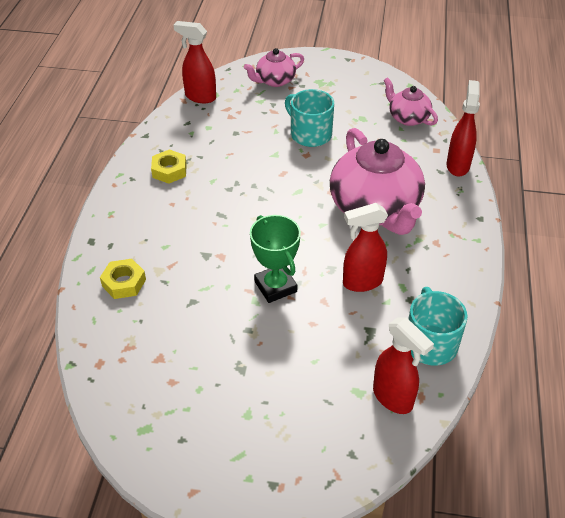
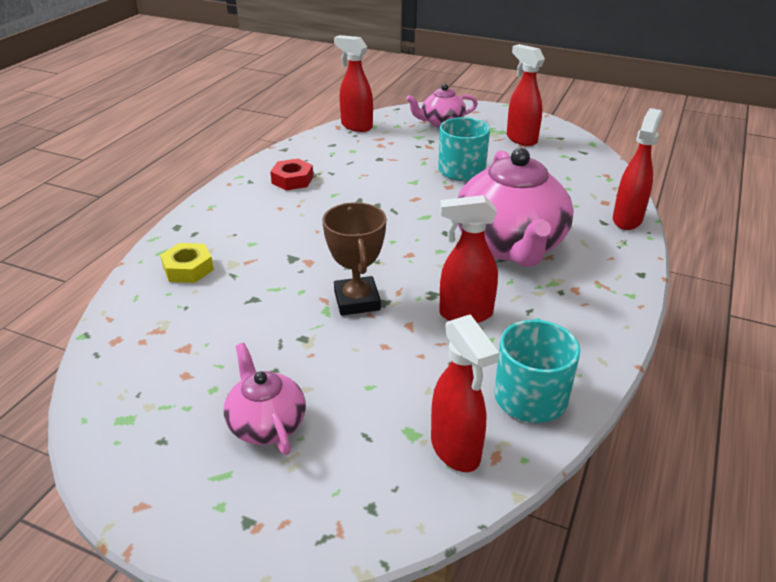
camera: 15 degrees right, 10 degrees down
(169, 170) = (292, 180): yellow nut -> red nut
(275, 286) = (357, 301): green trophy -> brown trophy
(349, 90) = (521, 139): none -> red spray bottle
(407, 118) = (580, 170): pink teapot -> pink teapot (266, 423)

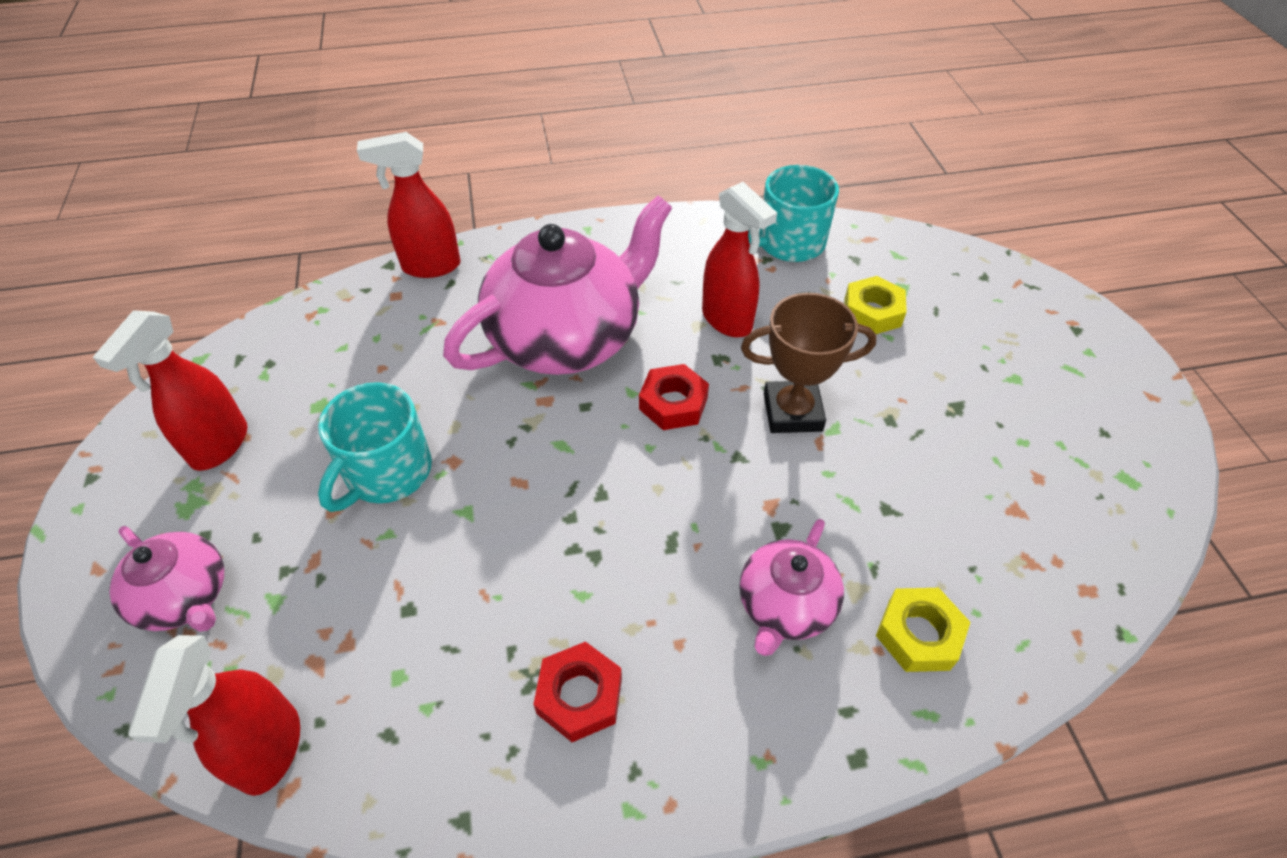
camera: 125 degrees left, 15 degrees up
(266, 423) = (1003, 376): pink teapot -> pink teapot (785, 606)
(357, 301) = (792, 412): brown trophy -> brown trophy turned 45 degrees clockwise
(402, 393) = (872, 312): none -> yellow nut
(414, 260) = (673, 403): none -> red nut
(456, 450) = (888, 258): red spray bottle -> none

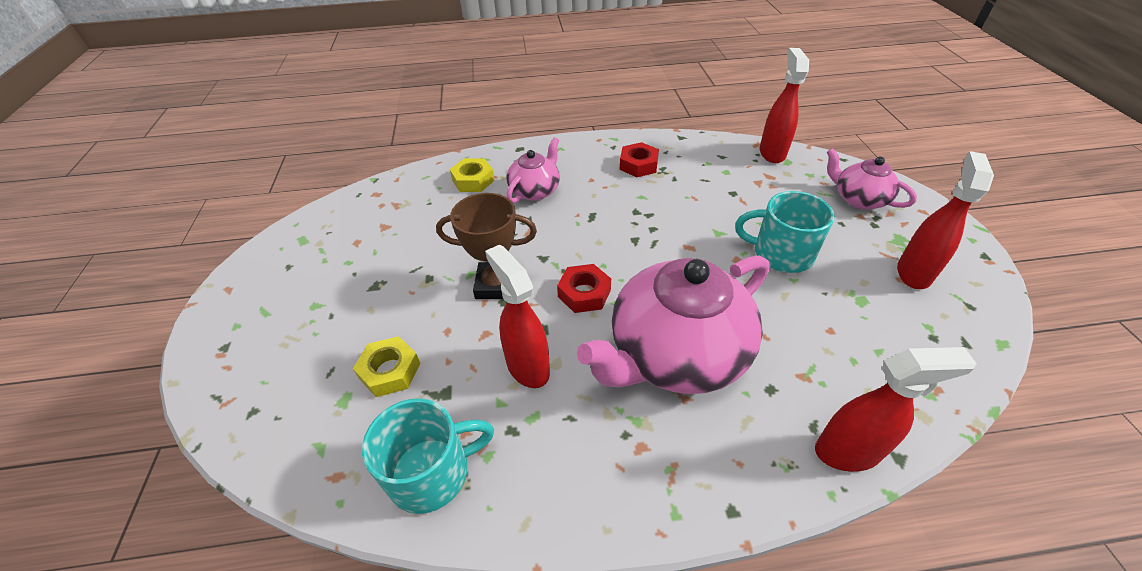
camera: 175 degrees left, 5 degrees down
(386, 472) = (780, 254): turquoise mug -> turquoise mug turned 105 degrees counterclockwise

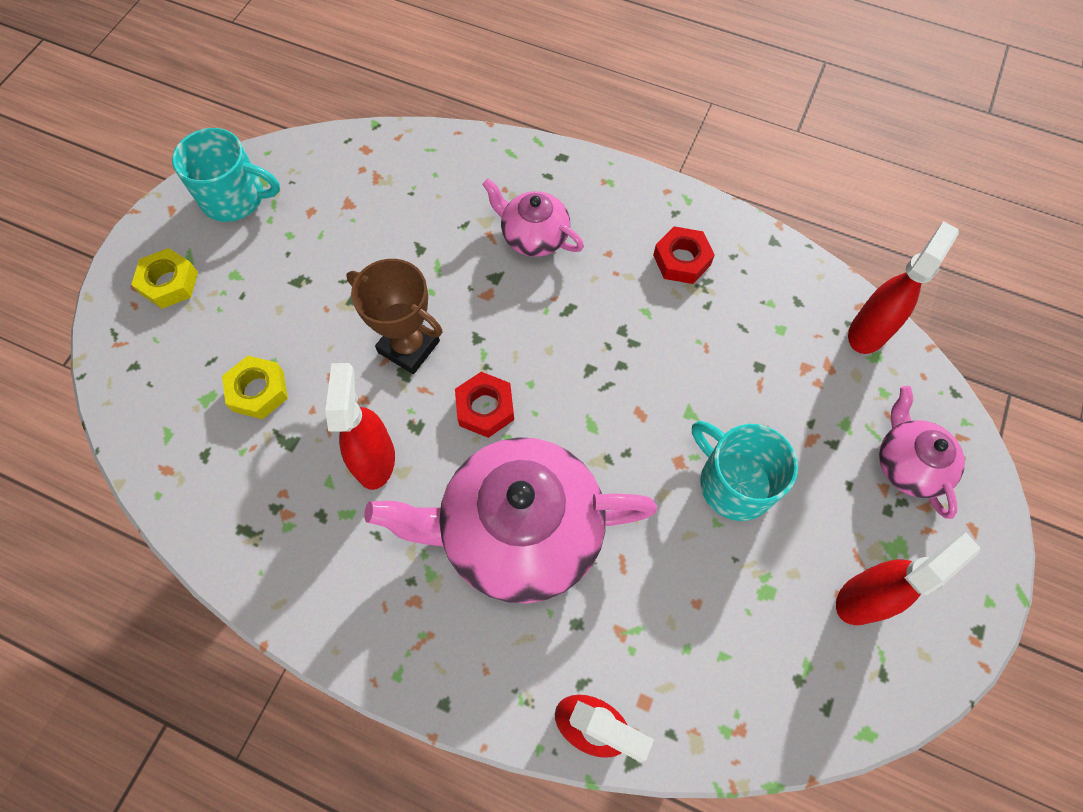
camera: 30 degrees right, 20 degrees up
(432, 472) = (236, 513): turquoise mug -> turquoise mug (235, 198)
(473, 180) = (477, 183): yellow nut -> yellow nut (169, 283)
(535, 190) = (533, 236): pink teapot -> pink teapot turned 120 degrees counterclockwise

